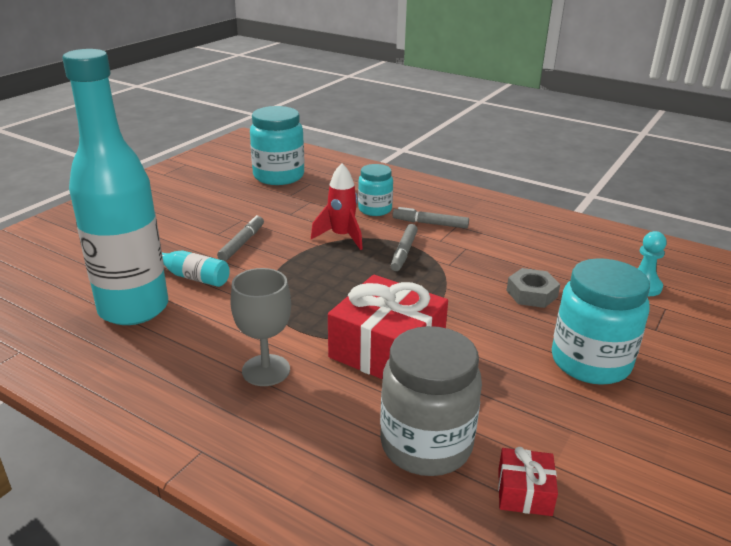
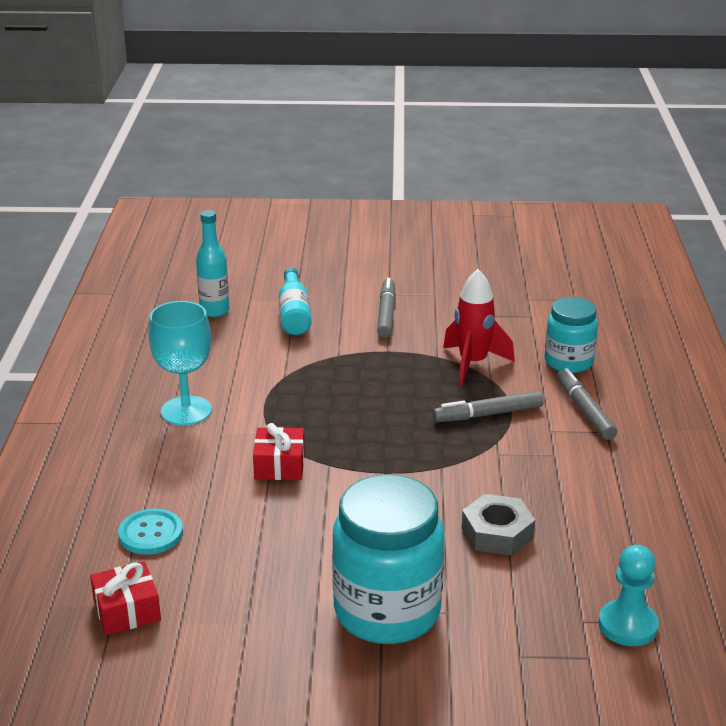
camera: 60 degrees right, 0 degrees up
(133, 309) = (214, 311): turquoise bottle -> turquoise bottle, size x0.41
(242, 243) = (386, 314): grey marker -> grey marker turned 75 degrees counterclockwise
(266, 370) = (186, 411): grey goblet -> turquoise goblet
(278, 176) = (564, 274): turquoise jar -> none
(387, 350) = (279, 465): red gift -> red gift, size x0.47
(426, 445) = (151, 533): grey jar -> turquoise button

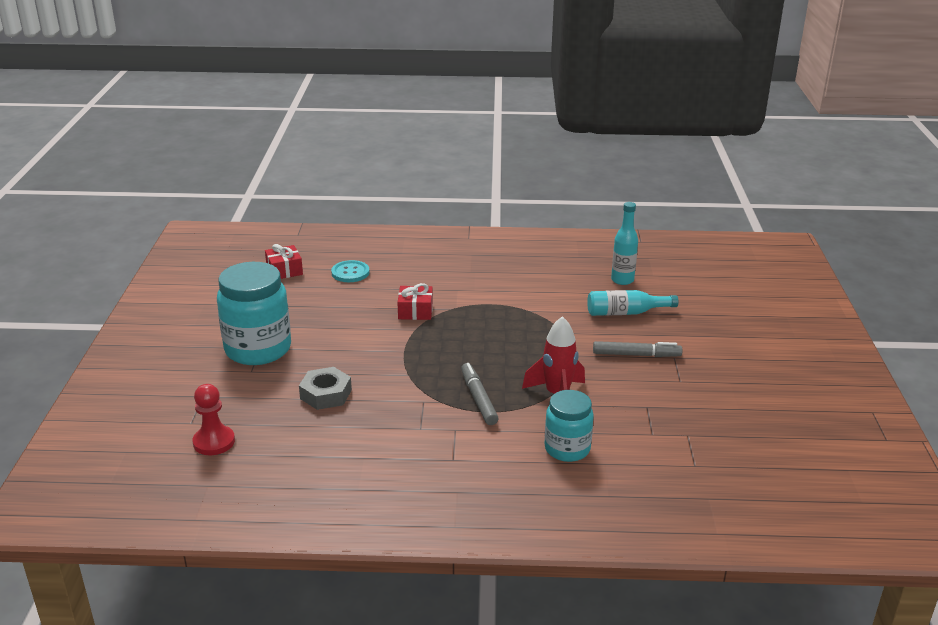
camera: 90 degrees right, 0 degrees up
(186, 411) = (482, 276): turquoise goblet -> none
(584, 410) = (485, 450): grey marker -> none
(628, 625) = (214, 442): turquoise pawn -> red pawn

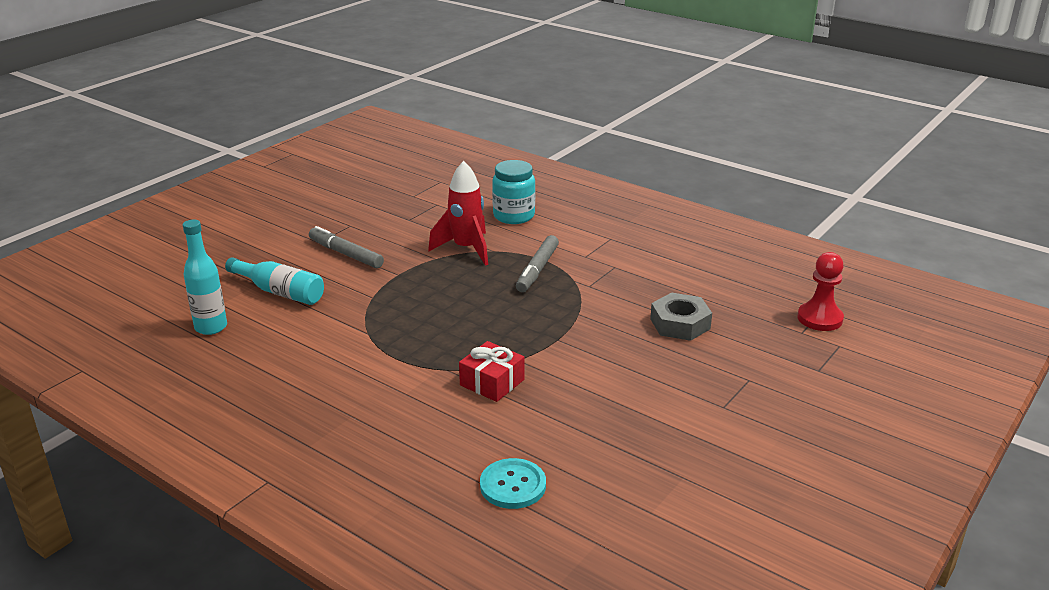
camera: 145 degrees left, 0 degrees up
(258, 349) = (727, 404): turquoise jar -> none
(284, 270) = (609, 538): red gift -> none

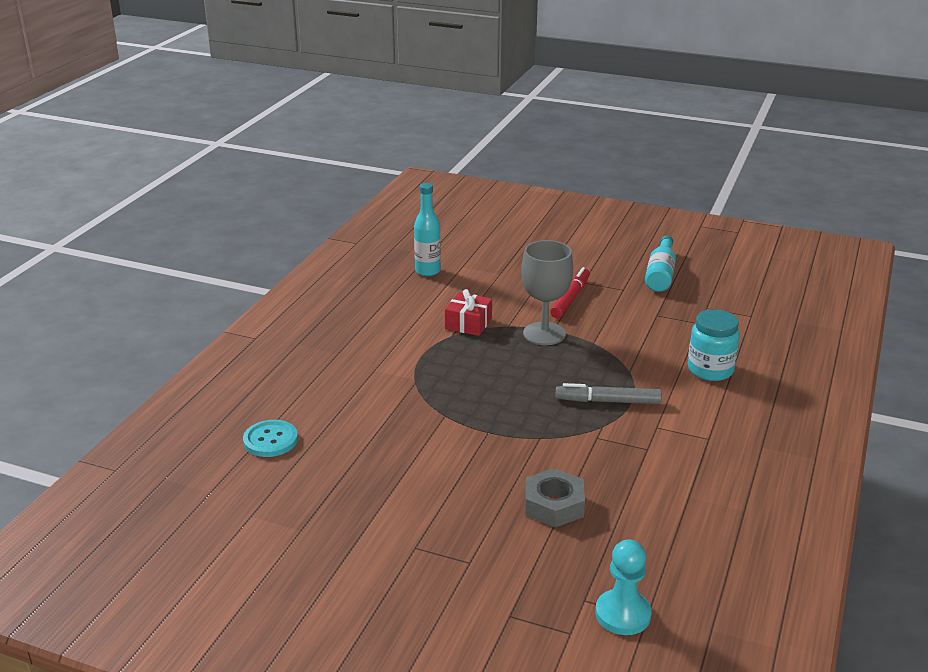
camera: 75 degrees right, 0 degrees up
(280, 292) = (492, 285): turquoise bottle -> turquoise bottle (660, 274)
(345, 254) = (570, 298): grey marker -> red marker
(402, 279) = (544, 334): none -> grey goblet
(466, 249) = (621, 355): red rocket -> none
(492, 382) = (404, 407): red gift -> red gift (468, 323)
(819, 318) = (623, 614): red pawn -> turquoise pawn

